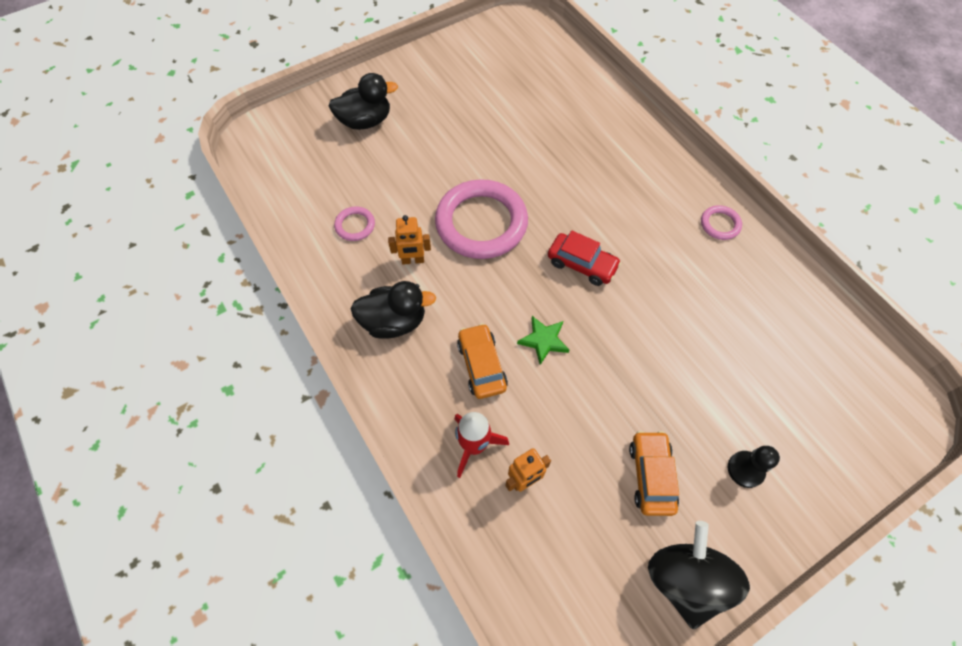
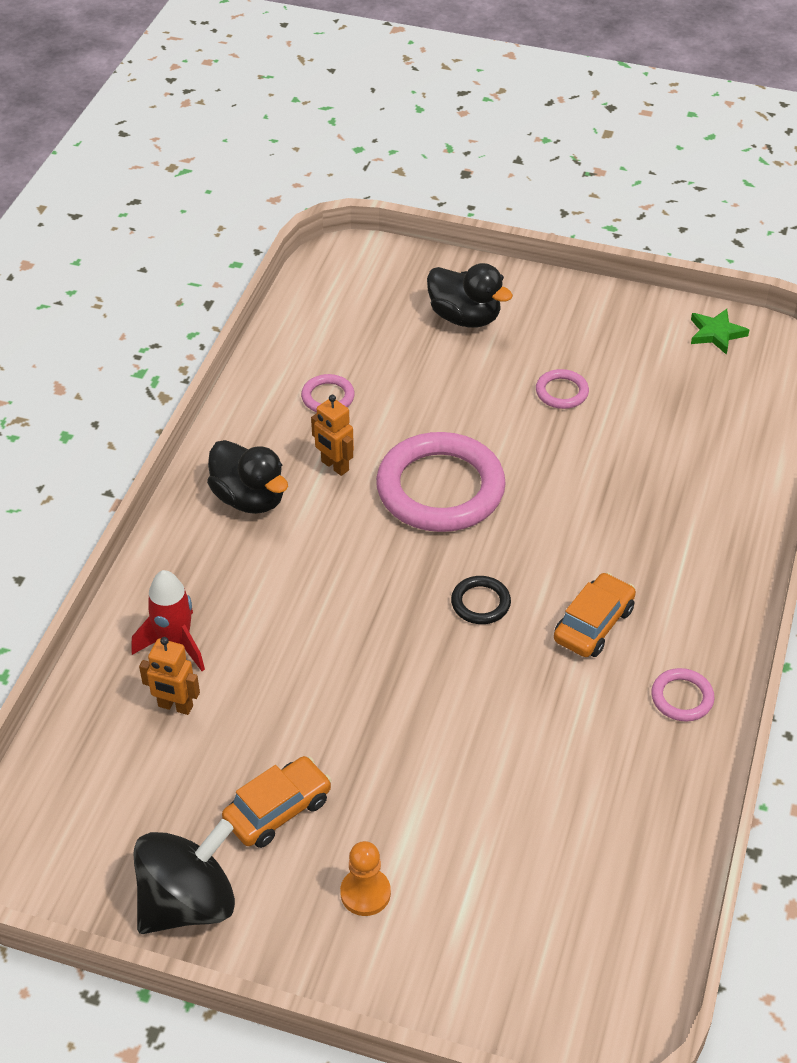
camera: 50 degrees right, 15 degrees down
(466, 121) = (561, 392): none -> pink ring
(481, 365) = (268, 595): orange car -> orange car (593, 624)
(543, 340) = (349, 628): green star -> green star (716, 333)
(582, 264) = (480, 603): red car -> black ring
(745, 469) = (365, 893): black pawn -> orange pawn

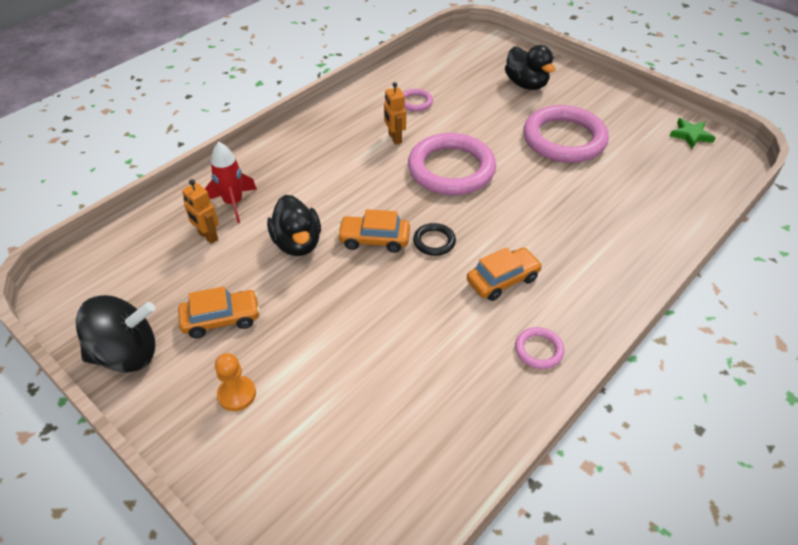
camera: 25 degrees right, 0 degrees up
(249, 498) = (333, 140): black duck -> black duck (297, 243)
(403, 628) = (374, 240): none -> orange car
(561, 392) = (564, 139): pink ring -> pink ring, size x2.29

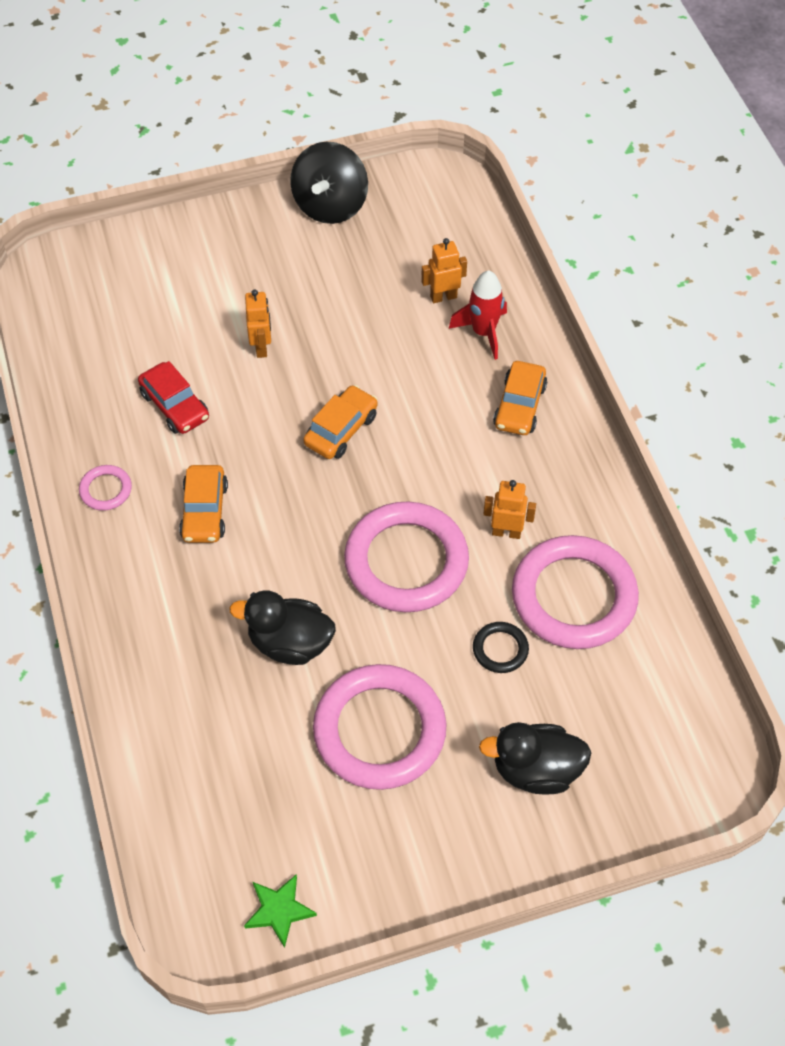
camera: 120 degrees right, 10 degrees up
(221, 319) = (323, 275): orange car -> orange car (519, 406)
(237, 394) = (233, 262): orange pawn -> none
(297, 243) = (382, 364): black duck -> black duck (290, 643)
(327, 322) = (261, 347): none -> orange robot
(415, 102) = (573, 596): pink ring -> pink ring, size x2.29
(426, 349) = (175, 406): none -> red car
(434, 241) = (300, 480): black ring -> black ring (500, 649)

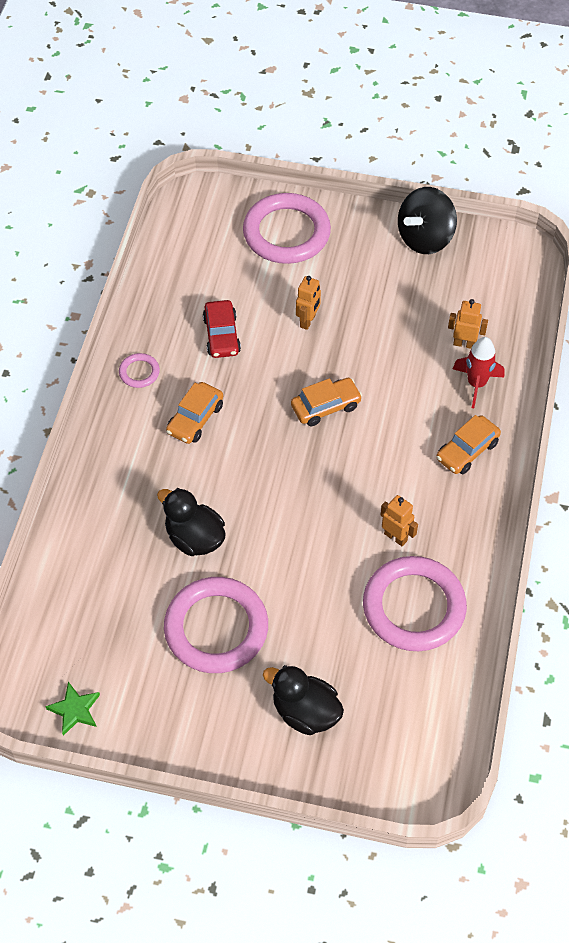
camera: 30 degrees right, 0 degrees up
(406, 561) = (310, 522): pink ring -> pink ring (286, 233)
(500, 649) = (336, 616): black ring -> none

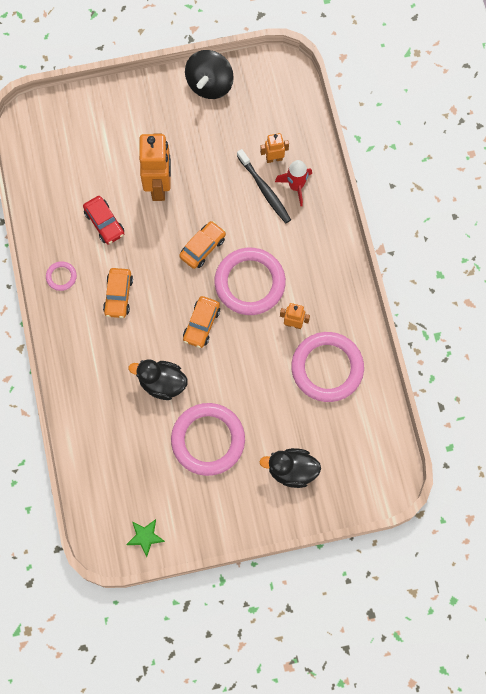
camera: 25 degrees left, 15 degrees up
(286, 233) = (110, 120): pink ring -> pink ring (250, 283)
(308, 321) = (159, 186): orange robot -> orange robot, size x2.00
(435, 373) = (264, 190): none -> black toothbrush
(467, 451) = (311, 240): orange car -> orange car (201, 324)

